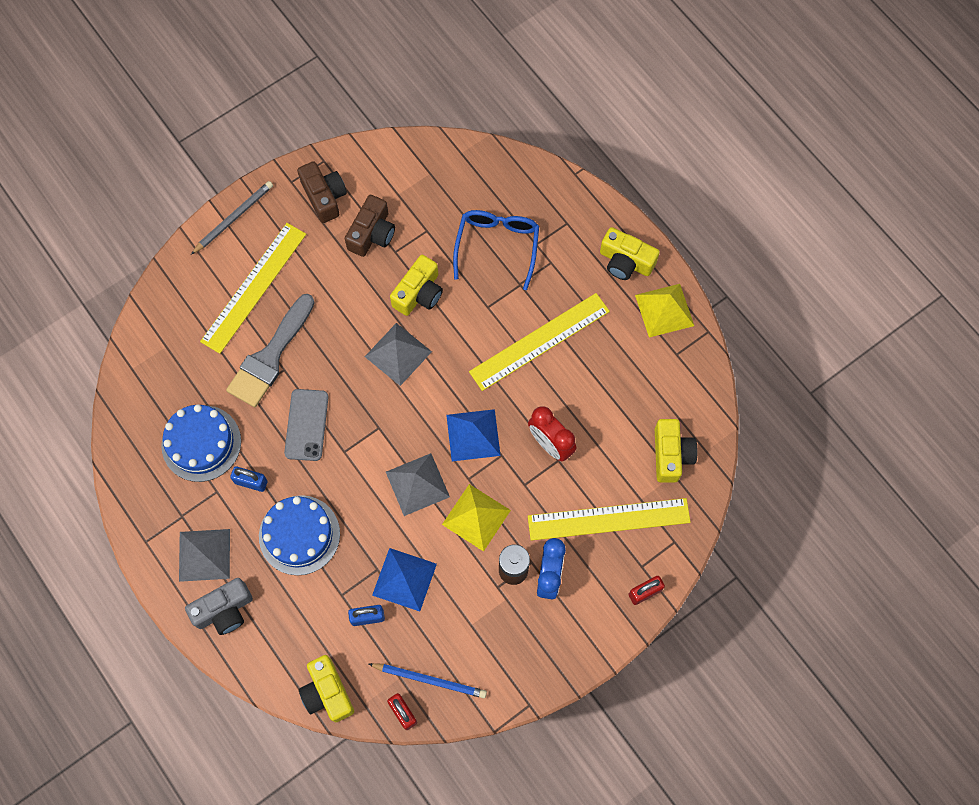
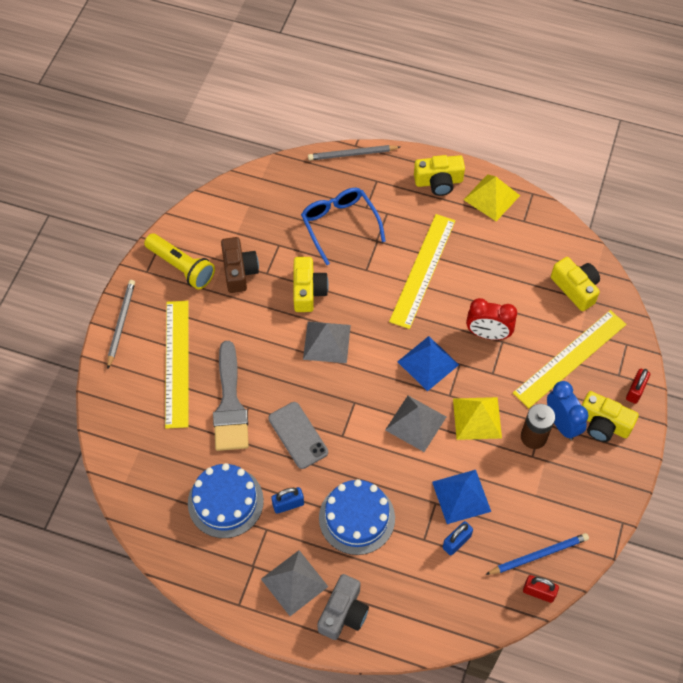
camera: 35 degrees left, 10 degrees down
(324, 197) = (181, 267): brown camera -> yellow flashlight
(327, 692) = (471, 617): yellow camera -> yellow camera (603, 424)
(565, 181) = (352, 154): none -> grey pencil

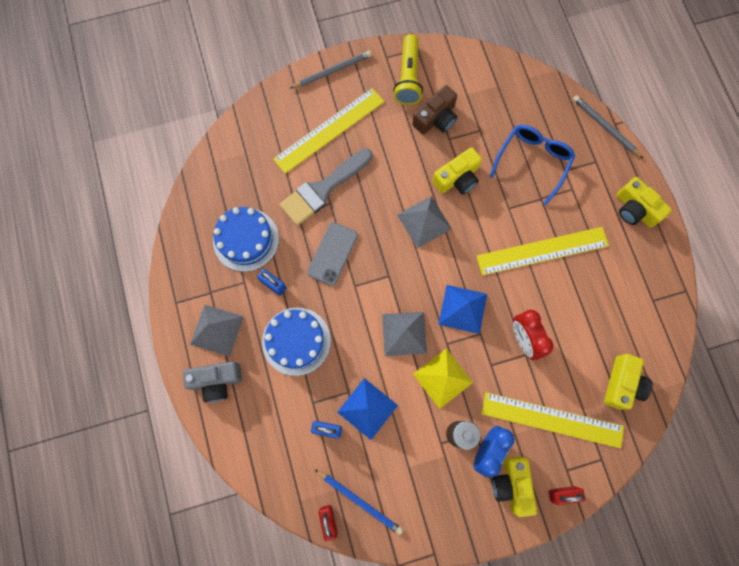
camera: 55 degrees right, 15 degrees up
(491, 197) = (654, 260): yellow pyramid -> none

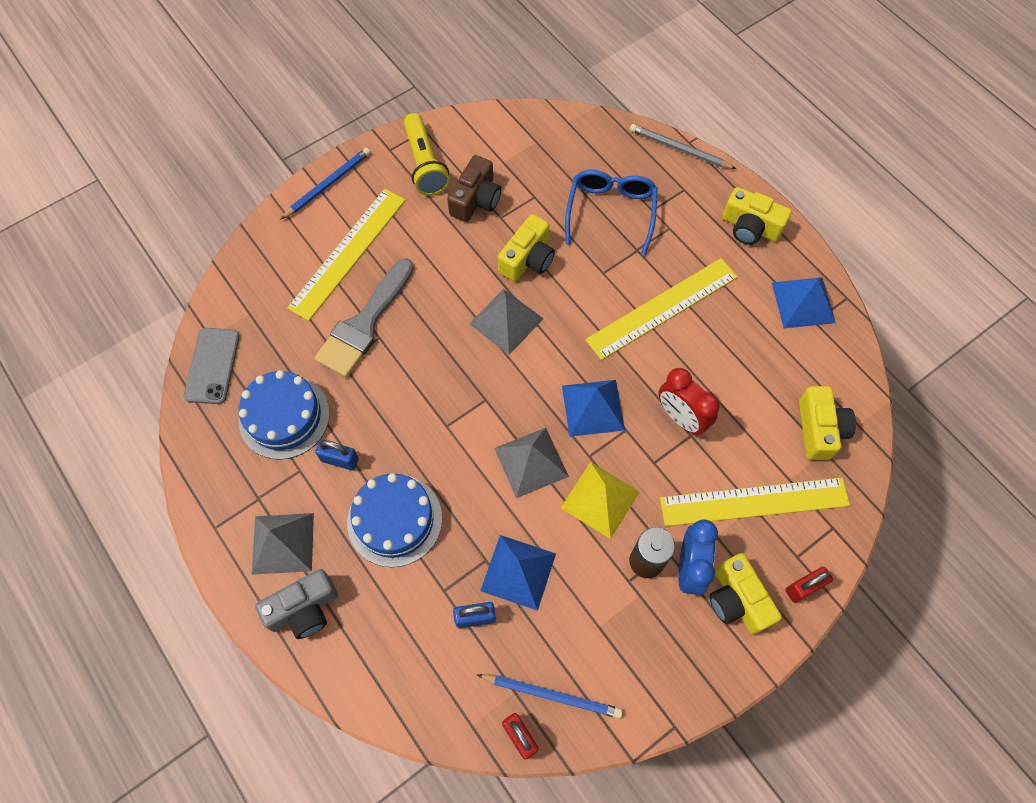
camera: 20 degrees left, 10 degrees down
(332, 71) = (328, 184): grey pencil -> blue pencil
(332, 254) = (404, 396): grey phone -> grey phone (212, 366)
(651, 282) = (803, 302): none -> blue pyramid

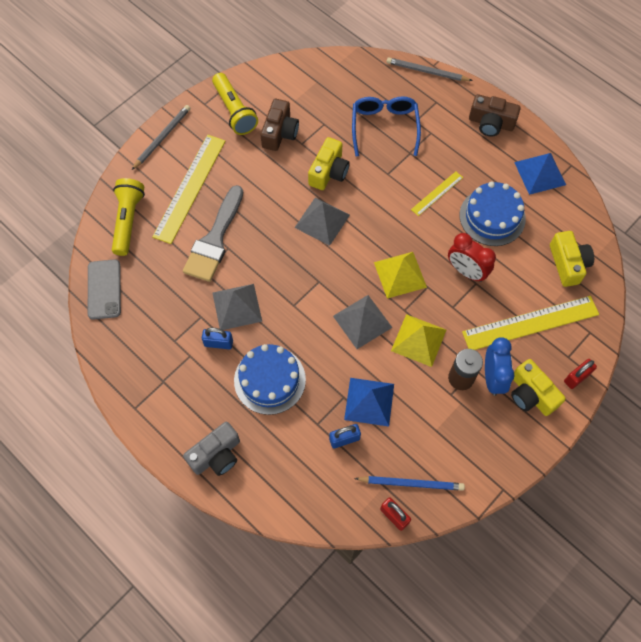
camera: 10 degrees left, 0 degrees up
(262, 283) = (128, 221): none -> yellow flashlight
(283, 543) = (189, 411): grey pyramid -> grey pyramid (237, 307)
(284, 416) = (169, 318): blue cake -> blue cake (492, 217)
(328, 184) = (162, 138): blue pencil -> grey pencil
(593, 407) = (400, 274): blue pyramid -> yellow pyramid
(662, 308) = (437, 193): yellow ruler -> yellow ruler, size x0.51
(750, 227) = (491, 123): yellow camera -> brown camera

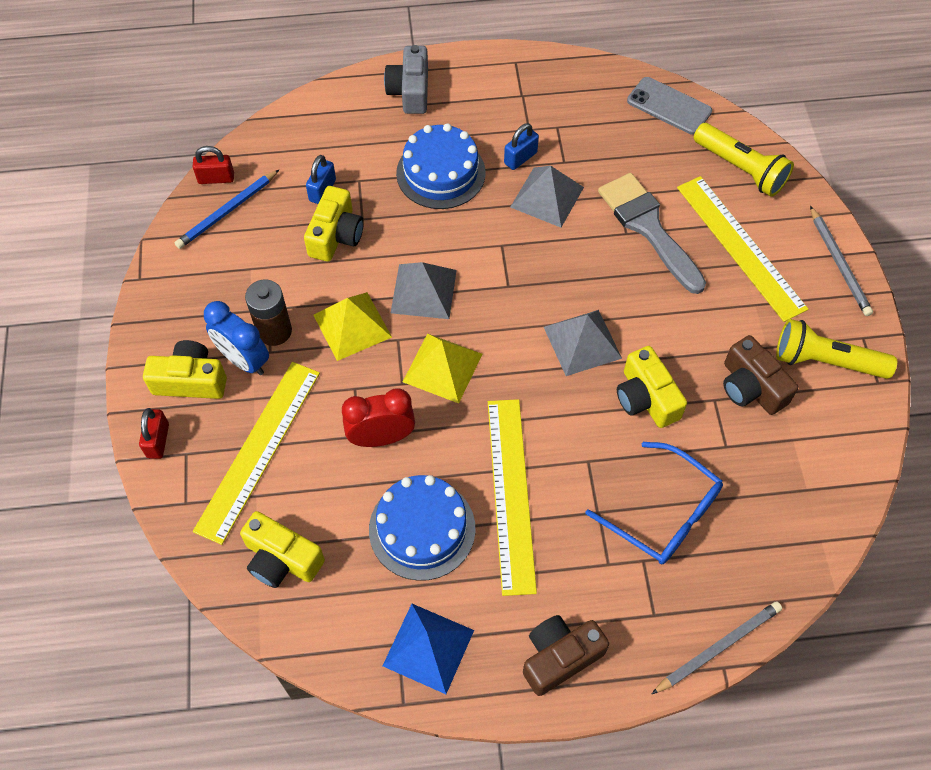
camera: 130 degrees right, 5 degrees down
(369, 401) = (336, 235): blue pyramid -> yellow camera
(437, 193) = (511, 493): yellow ruler -> yellow ruler, size x1.98

